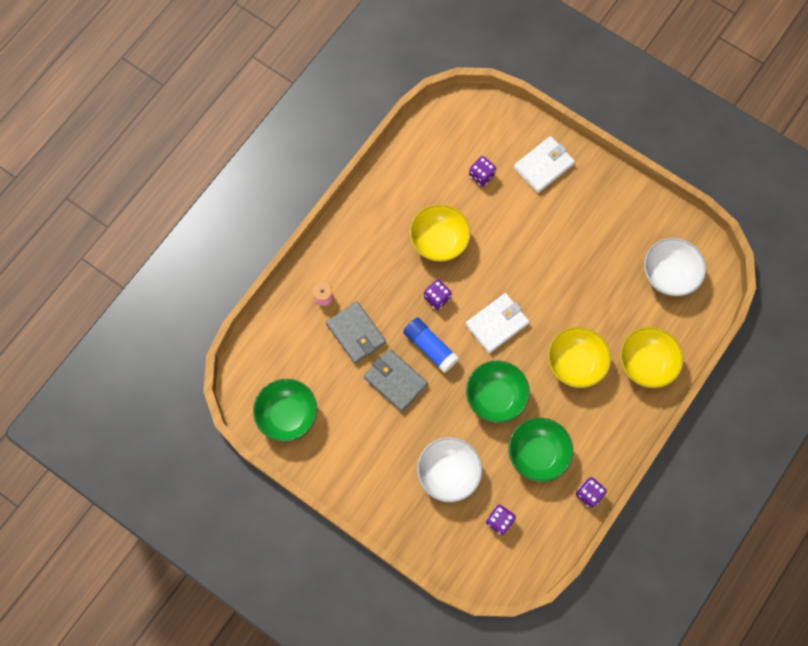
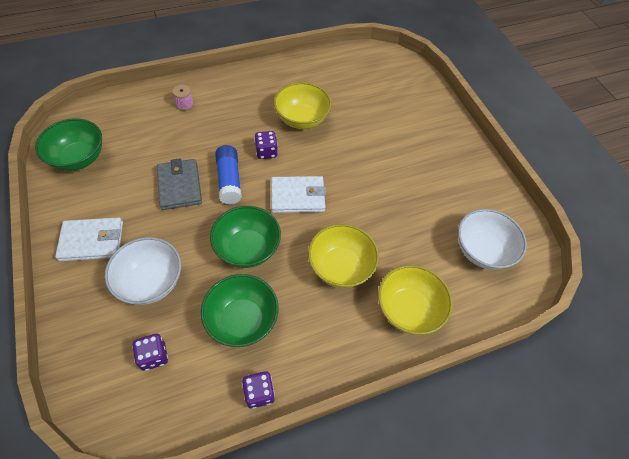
camera: 30 degrees right, 15 degrees down
(356, 333) = (184, 138): grey wallet -> none
(481, 175) = (370, 99): purple dice -> none
(543, 166) = (424, 119): white wallet -> white wallet (92, 241)

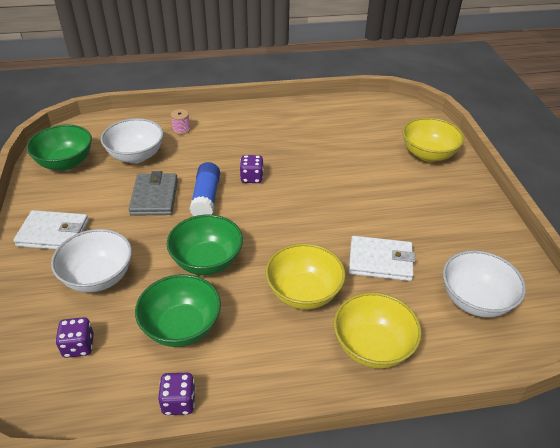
camera: 15 degrees right, 15 degrees down
(148, 141) = (136, 156): none -> white bowl
(297, 196) = (274, 221): white wallet -> white wallet (380, 261)
(302, 119) = (297, 153): yellow bowl -> yellow bowl (428, 154)

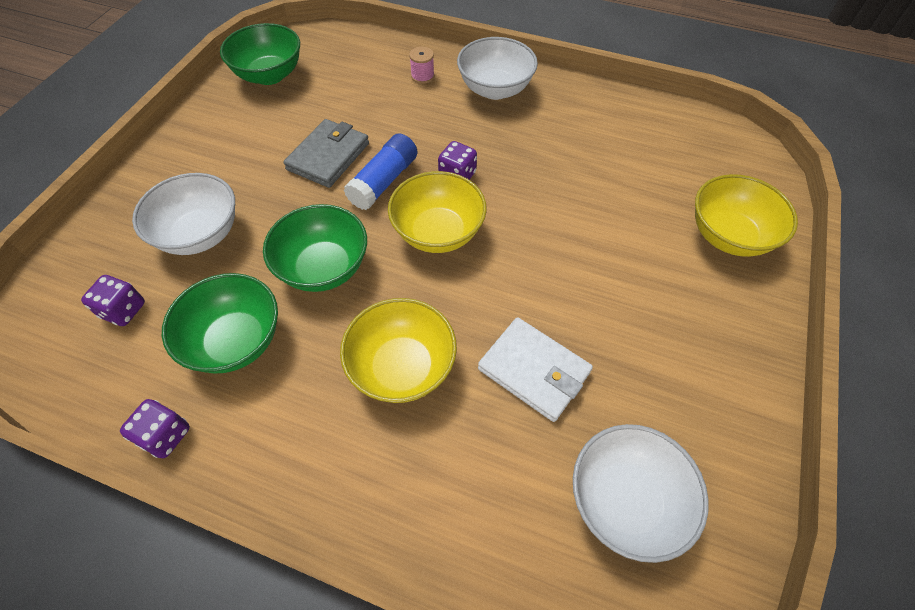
camera: 30 degrees right, 15 degrees up
(53, 233) = (197, 159): white wallet -> none
(136, 156) = (347, 93): white bowl -> white bowl (495, 89)
(372, 347) = (430, 490): yellow bowl -> yellow bowl (438, 232)

